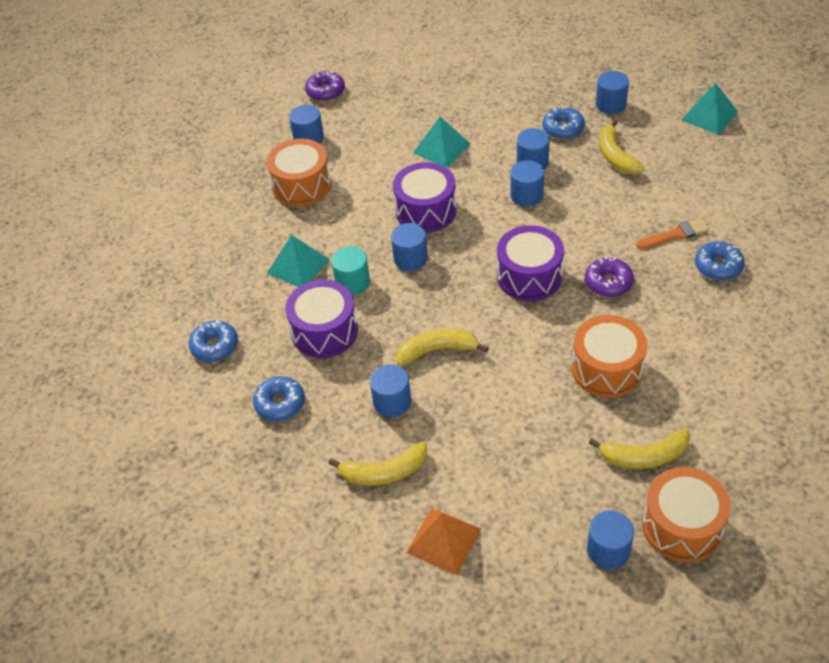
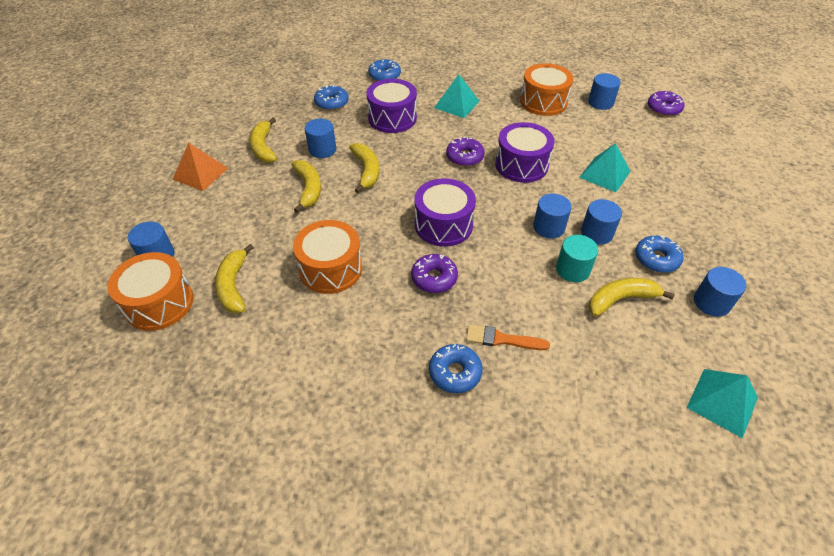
camera: 85 degrees right, 0 degrees up
(352, 282) = (439, 129): turquoise cylinder -> turquoise cylinder (572, 269)
(410, 258) = (464, 157): blue cylinder -> purple donut
(473, 407) = (308, 189): none -> yellow banana
(675, 235) = (502, 339): orange brush -> orange brush turned 120 degrees clockwise

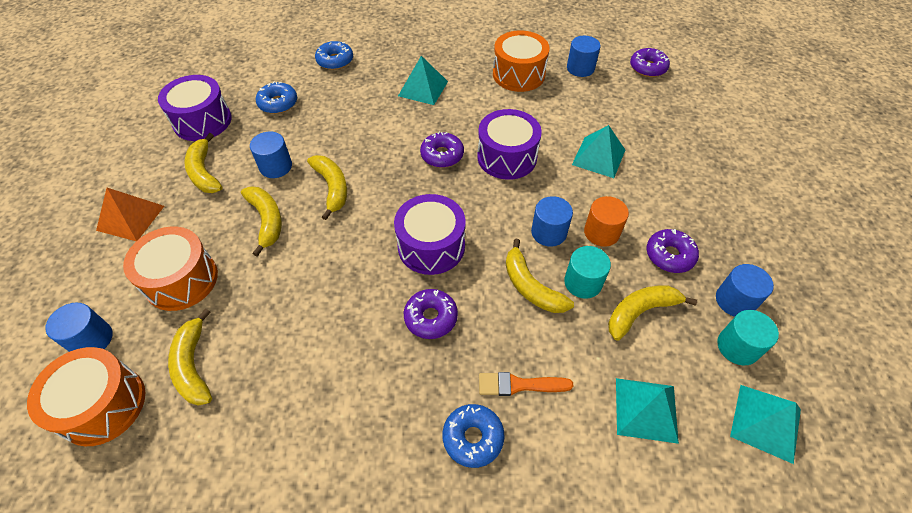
camera: 10 degrees left, 5 degrees up
(331, 269) = (308, 324): orange drum -> orange drum (181, 280)
(392, 118) = (352, 115): purple drum -> purple drum (202, 121)
(525, 267) = (531, 287): none -> yellow banana
(596, 233) = (601, 232): blue cylinder -> orange cylinder
(612, 375) = (646, 409): none -> turquoise pyramid
(656, 259) = (669, 255): blue donut -> purple donut
(707, 339) = (737, 346): none -> turquoise cylinder

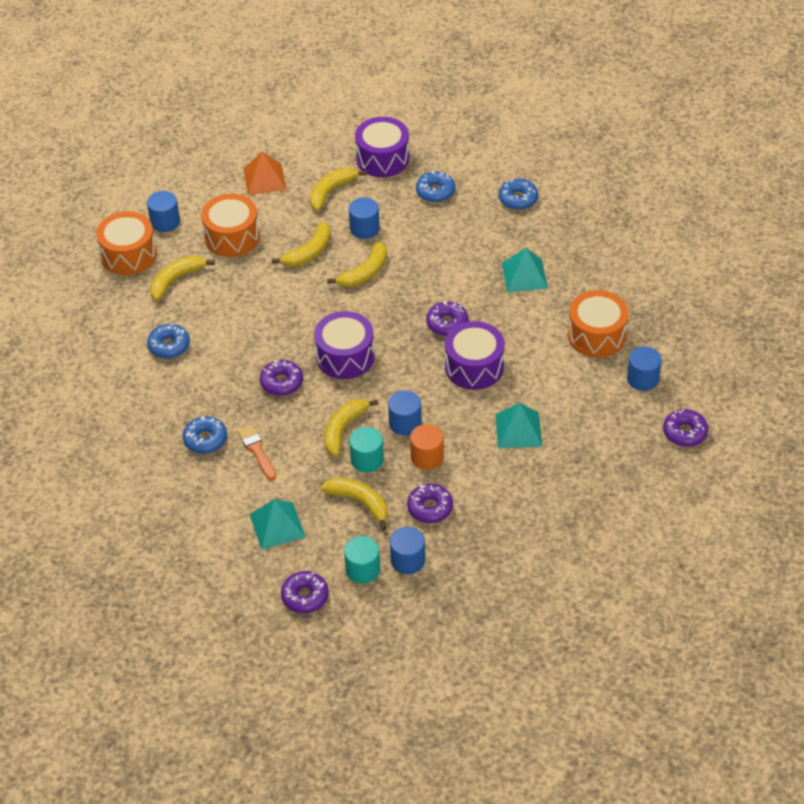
camera: 65 degrees right, 5 degrees down
(292, 418) = (169, 346): none -> blue donut
(765, 422) = (305, 596): turquoise pyramid -> purple donut

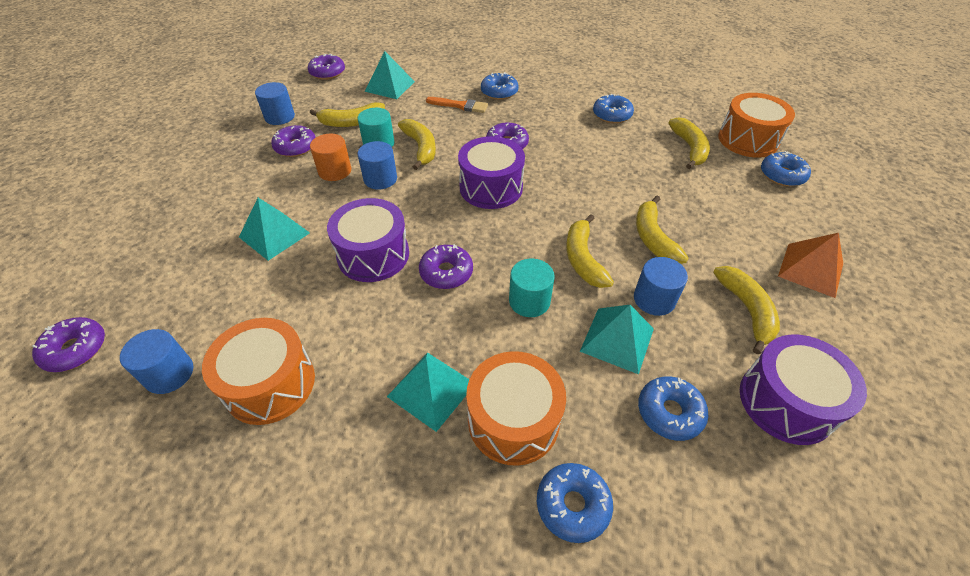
camera: 130 degrees right, 0 degrees up
(165, 222) = (782, 175): blue cylinder -> blue donut
(232, 237) = (724, 202): orange drum -> orange drum (513, 420)
(363, 569) = (306, 98): turquoise cylinder -> turquoise cylinder (529, 301)
(411, 228) = (617, 339): none -> turquoise pyramid

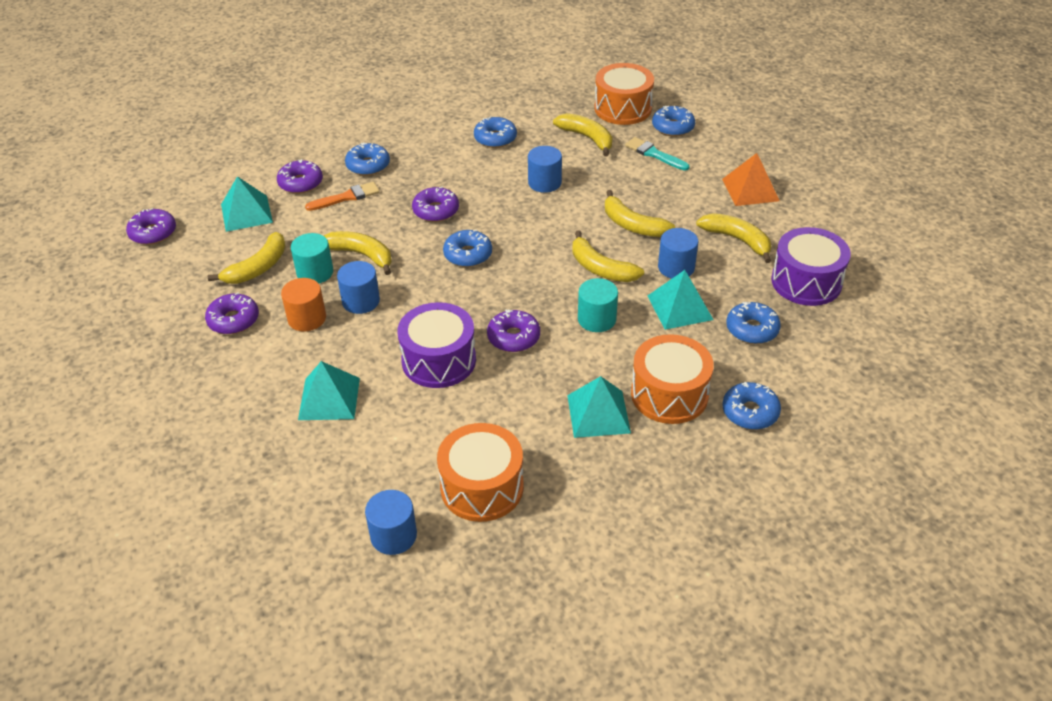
camera: 40 degrees left, 5 degrees down
(75, 349) = (284, 579): purple donut -> purple donut (300, 183)
(279, 117) = (169, 303): blue cylinder -> blue cylinder (544, 183)
(491, 187) = (468, 255): purple drum -> blue donut
(739, 189) = (654, 154): none -> turquoise brush

